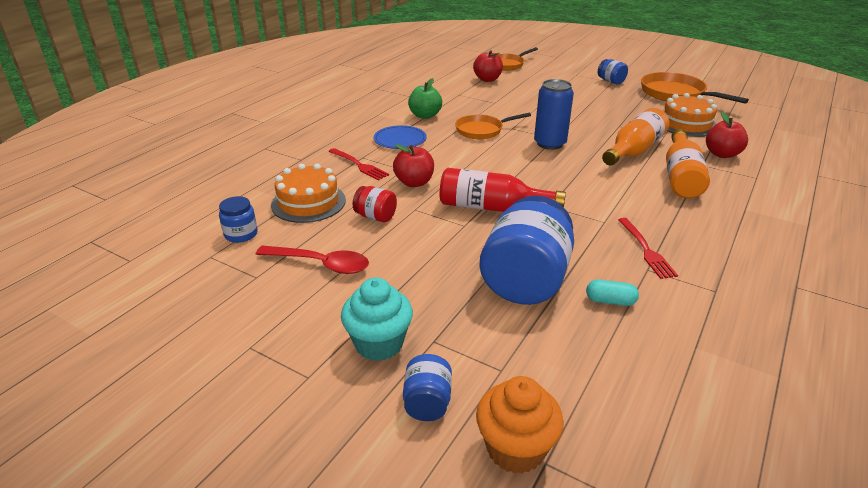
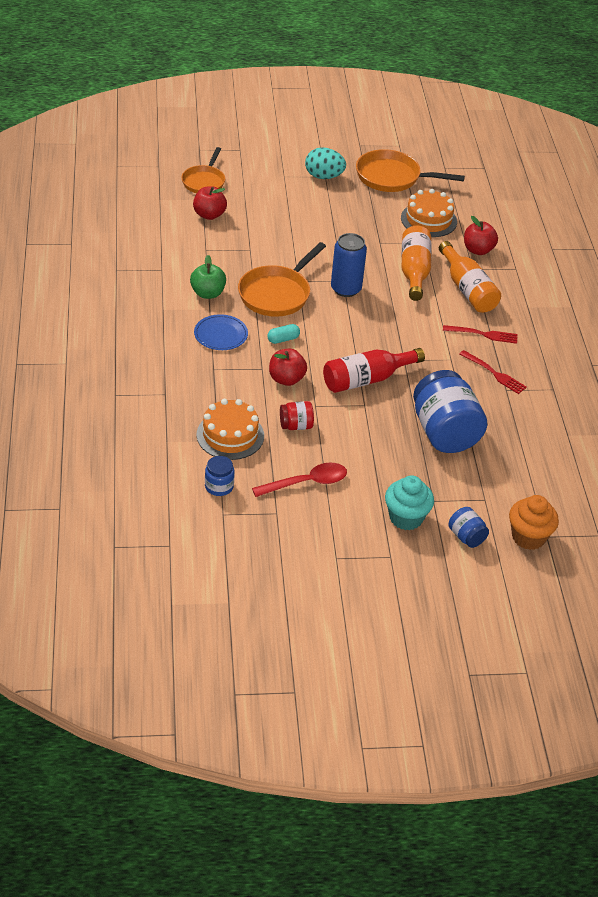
camera: 40 degrees left, 10 degrees up
(359, 165) = (221, 379): red fork -> red fork (483, 334)
(482, 130) = (277, 294): orange pan -> orange pan, size x1.51
(610, 301) = (503, 425): turquoise capsule -> turquoise capsule (283, 339)
(611, 81) = (324, 176): blue jar -> turquoise egg

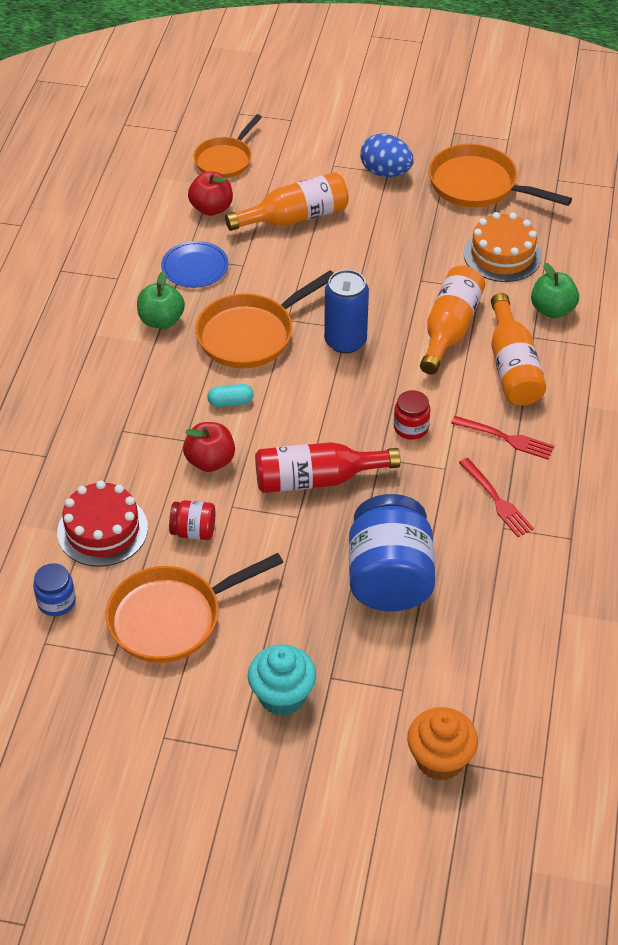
camera: 20 degrees right, 5 degrees up
(221, 334) = (153, 382): blue plate -> blue plate (195, 267)
(230, 435) = (102, 530): orange cake -> red cake
(272, 213) = (294, 217): none -> orange bottle
(306, 483) = (171, 618): red spoon -> orange pan
(324, 176) = (385, 172): turquoise egg -> blue egg
(416, 337) = (411, 427): none -> red jar
(466, 537) = (353, 741): blue jar -> none
(478, 250) = (552, 310): red apple -> green apple

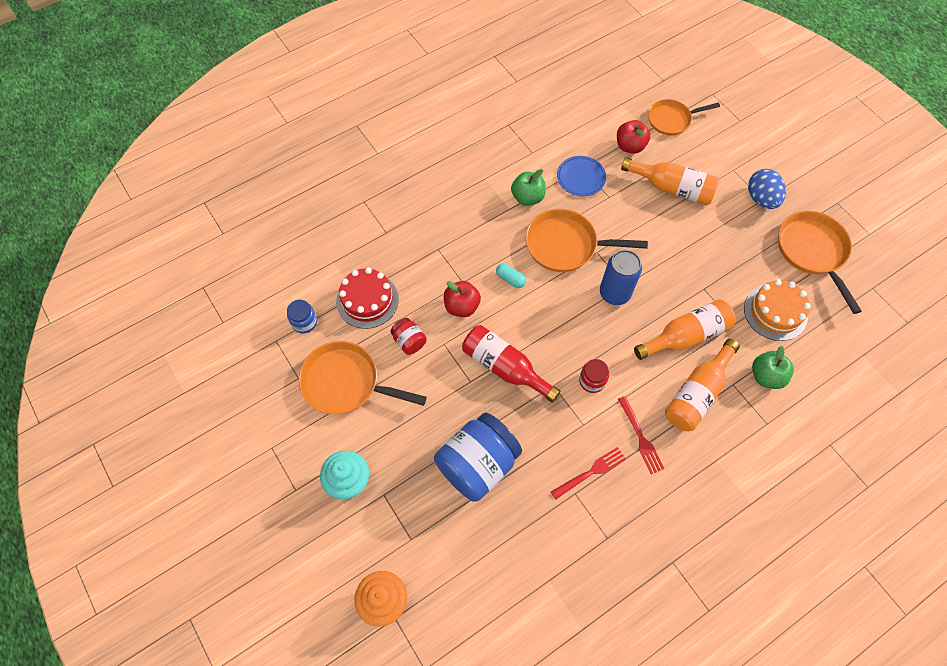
camera: 45 degrees right, 15 degrees up
(496, 500) = (590, 472): red fork -> red fork turned 135 degrees counterclockwise

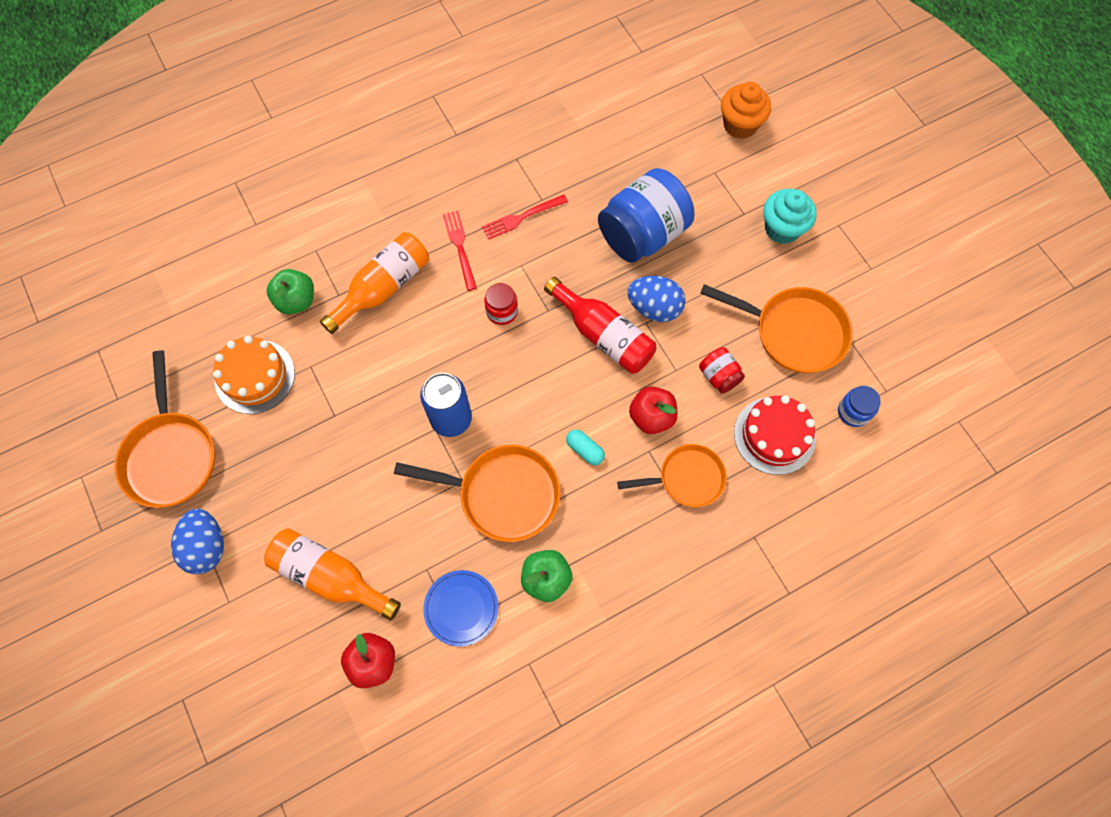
camera: 175 degrees left, 5 degrees up
(463, 394) = (654, 308): none -> blue egg
(671, 120) = (292, 711): orange pan -> orange pan (686, 478)
(685, 336) = (376, 355): orange bottle -> none

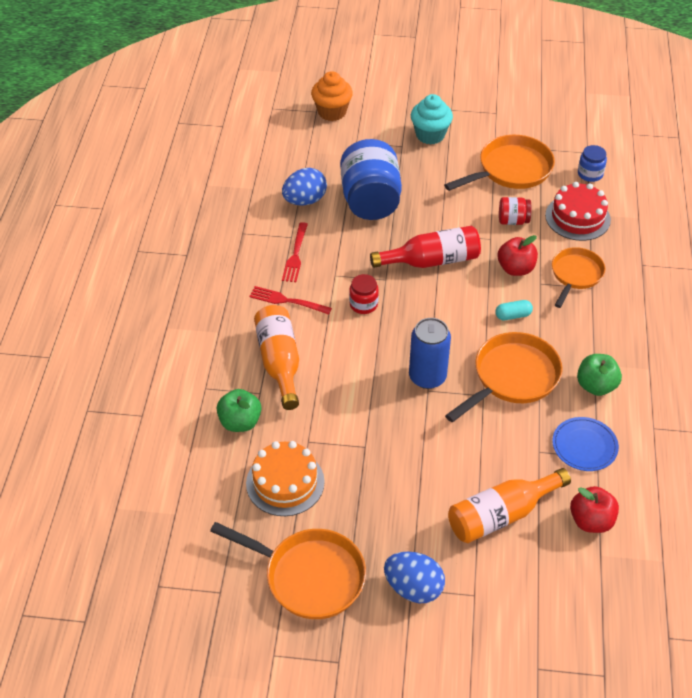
camera: 55 degrees left, 20 degrees down
(654, 308) = (433, 225): blue egg -> blue egg (305, 200)

